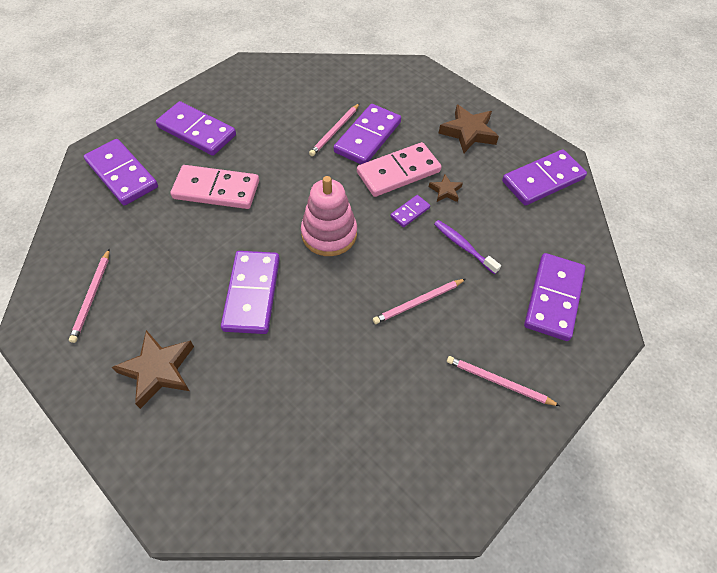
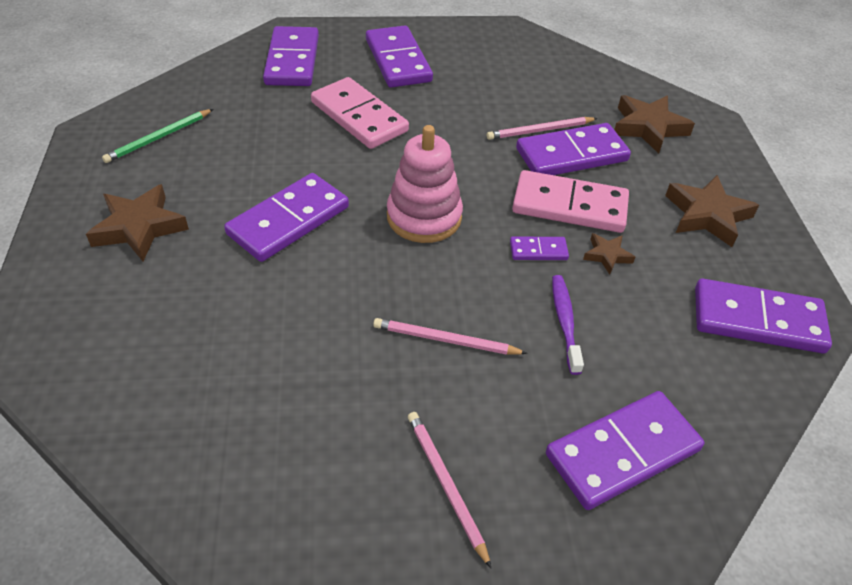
camera: 40 degrees right, 10 degrees down
(92, 296) = (158, 138): pink pencil -> green pencil
(389, 92) = (648, 127): none -> brown star

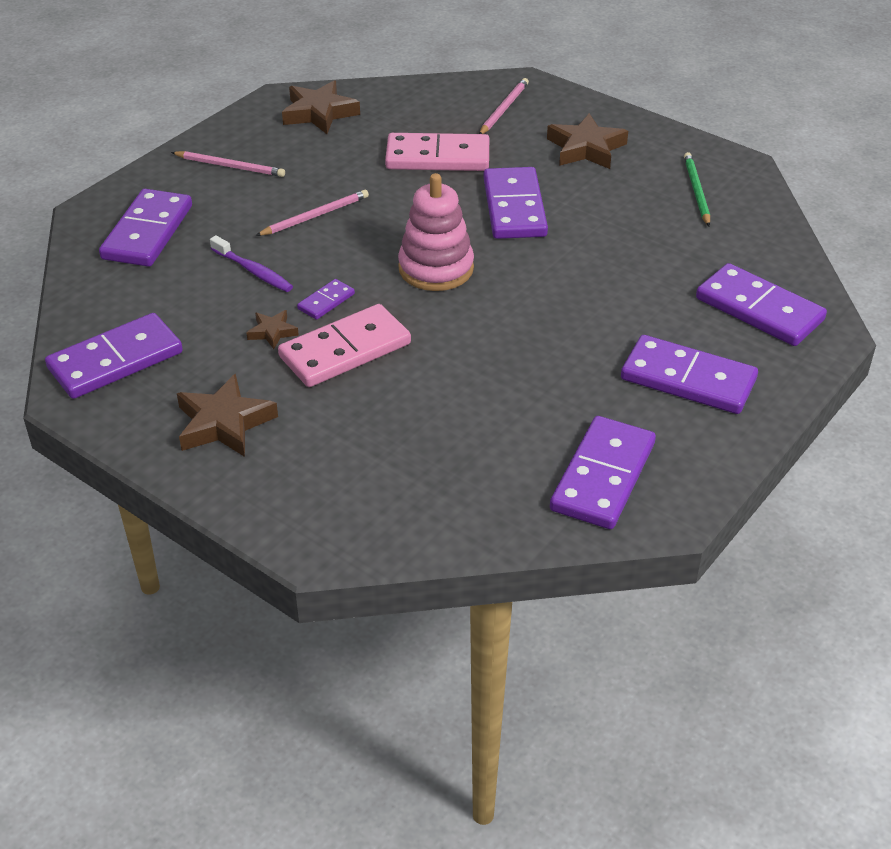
camera: 135 degrees right, 5 degrees down
(359, 117) = (611, 303): pink domino -> pink domino (437, 157)
(540, 131) = (458, 402): pink pencil -> pink pencil (503, 109)
(571, 155) = (400, 398): purple domino -> purple domino (603, 476)
(648, 127) = (368, 484): brown star -> brown star (319, 113)

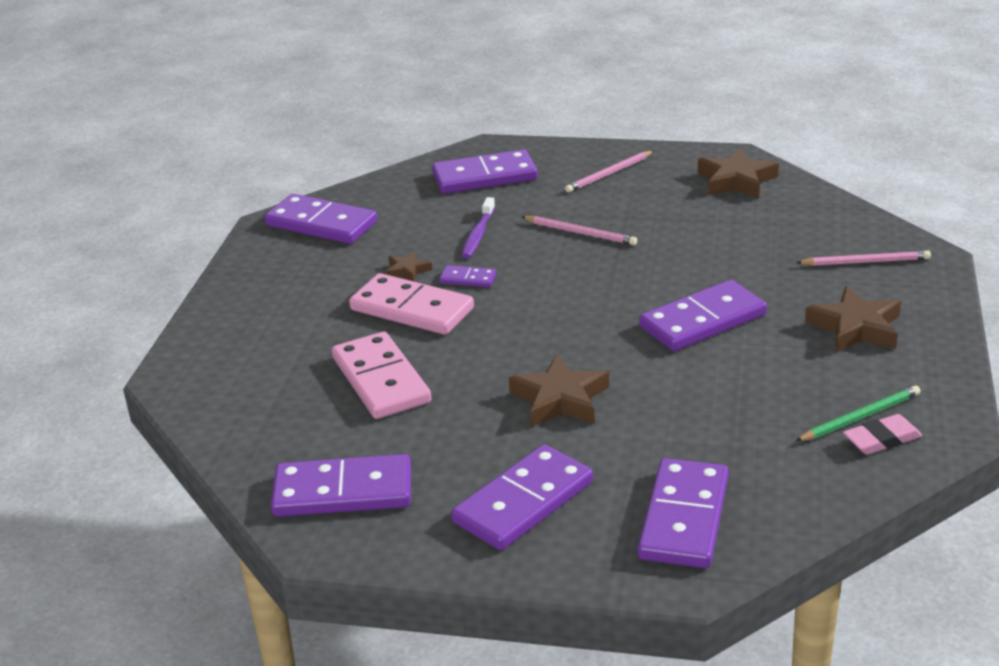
camera: 65 degrees right, 10 degrees down
(224, 423) = (283, 291): brown star -> brown star (560, 399)
(230, 166) = (609, 174): pink pencil -> pink pencil turned 60 degrees clockwise
(436, 268) = (564, 312): pink stacking toy -> none
(437, 157) = (737, 256): pink domino -> pink domino (380, 380)
(688, 379) = (523, 502): purple domino -> purple domino turned 45 degrees clockwise
(728, 193) = (882, 439): none -> pink eraser

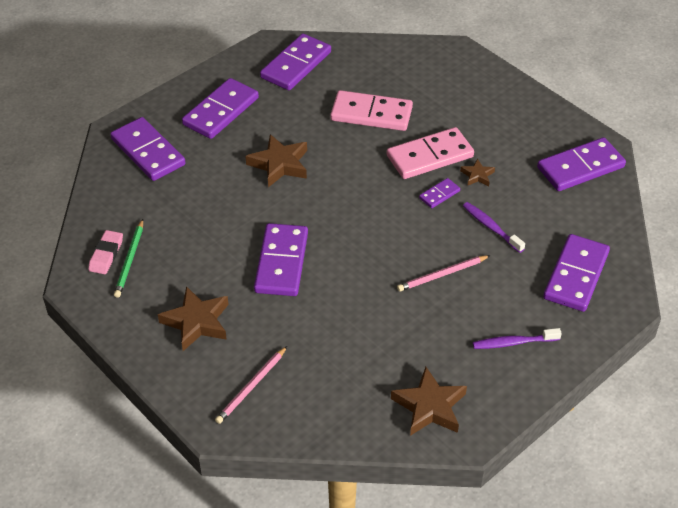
camera: 125 degrees right, 15 degrees up
(523, 502) = (221, 111): purple domino -> purple domino turned 45 degrees clockwise
(609, 174) = (513, 343): pink pencil -> purple toothbrush

